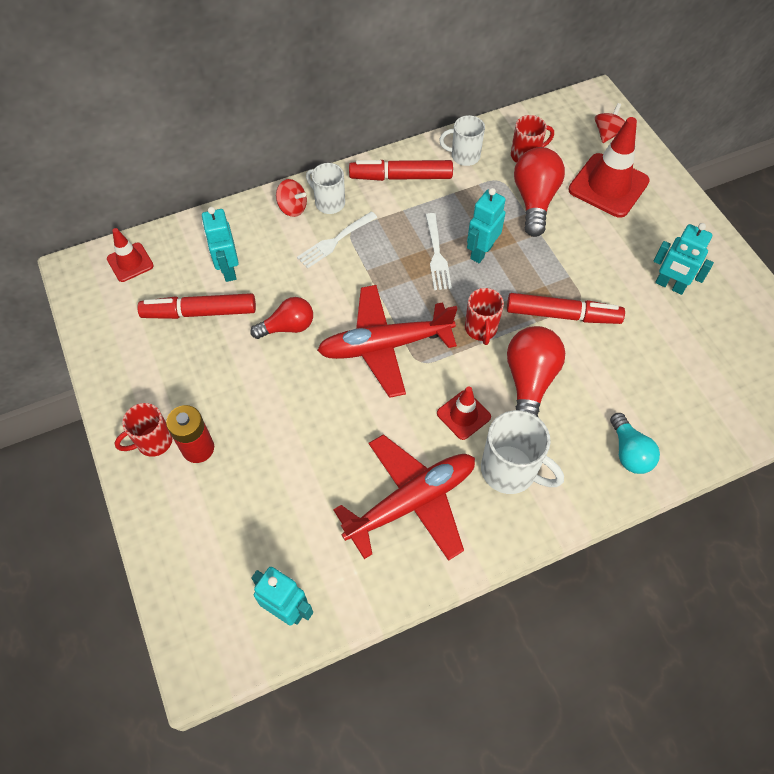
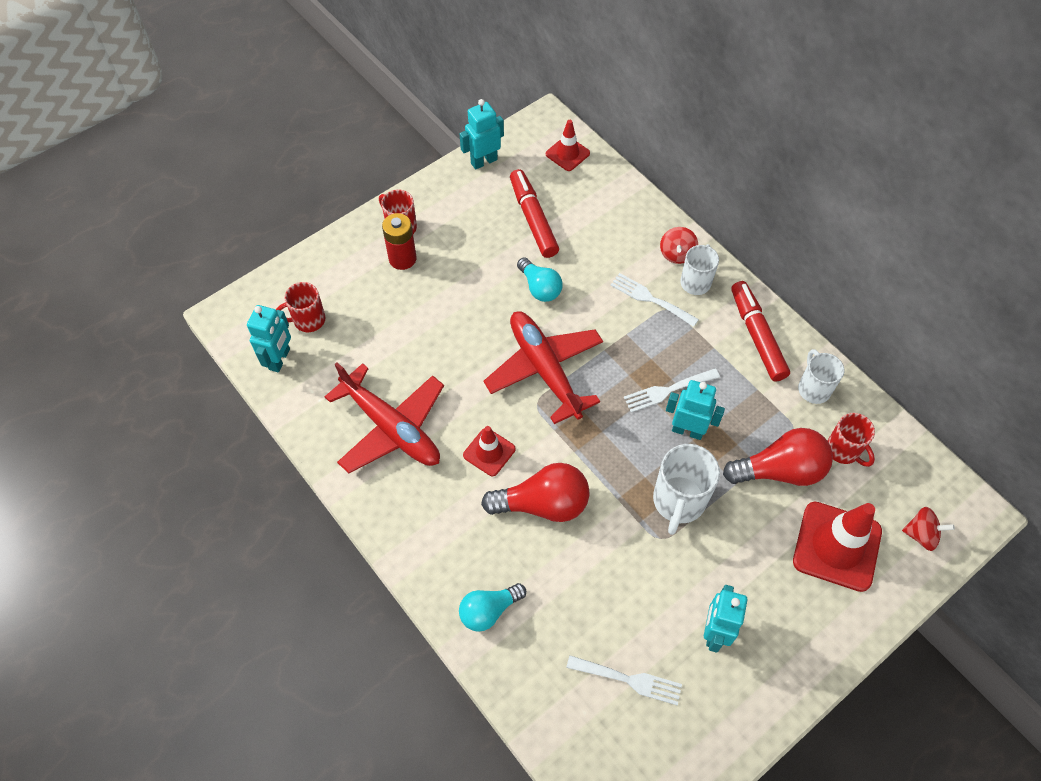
camera: 75 degrees right, 0 degrees up
(228, 270) = (585, 225): turquoise robot -> turquoise robot (484, 161)
(287, 327) = (540, 288): red light bulb -> turquoise light bulb
(481, 329) = (591, 448): red mug -> red mug (308, 320)
(510, 470) = (441, 503): white mug -> white mug (678, 502)
(562, 315) = (634, 522): red marker -> none
(705, 357) = (629, 680): none -> white fork

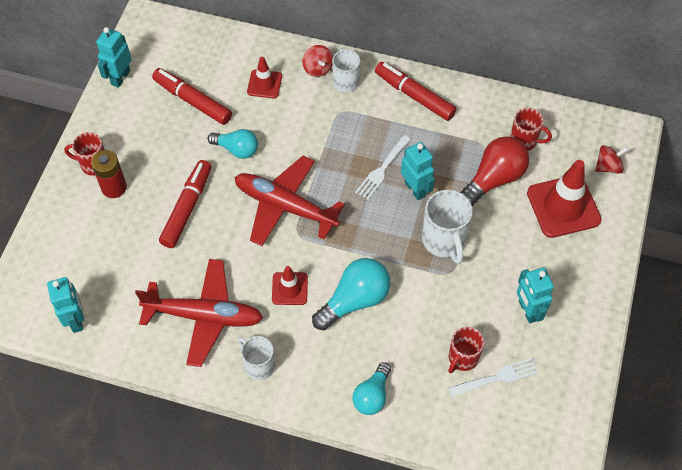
camera: 35 degrees left, 0 degrees up
(308, 320) = (75, 277): red mug -> red mug (462, 358)
(452, 316) = (187, 208): none -> red marker
(543, 504) = (354, 300): red light bulb -> turquoise light bulb
(567, 154) = (181, 37): red traffic cone -> red traffic cone (264, 84)
(650, 299) = (322, 112): white fork -> none
(687, 430) = (415, 189): turquoise robot -> turquoise robot turned 75 degrees clockwise
(813, 388) = (476, 110): white mug -> white mug (259, 365)

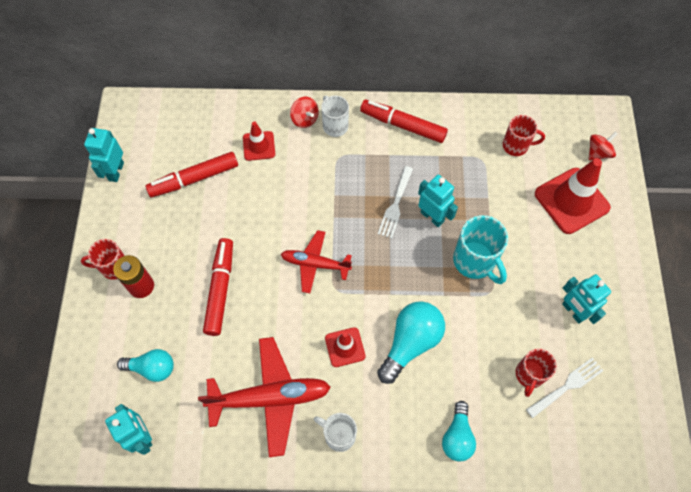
camera: 15 degrees left, 5 degrees up
(193, 101) = (194, 179): red marker -> red marker turned 45 degrees counterclockwise
(237, 149) = (251, 217): turquoise light bulb -> turquoise light bulb (152, 368)
(285, 206) = (315, 264): red plane -> red plane, size x0.62
(444, 241) = (475, 261): white mug -> turquoise mug
(494, 179) = (501, 189): red light bulb -> none

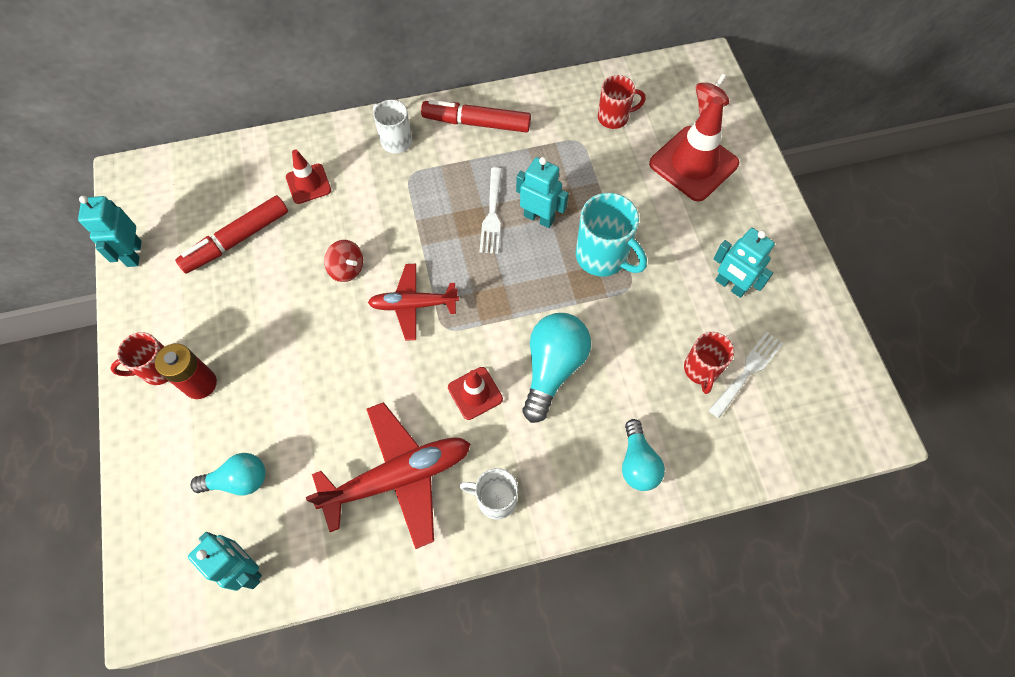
camera: 15 degrees left, 0 degrees up
(220, 289) = (302, 363): red marker -> none
(305, 119) = (357, 141): red spinning top -> red spinning top (347, 269)

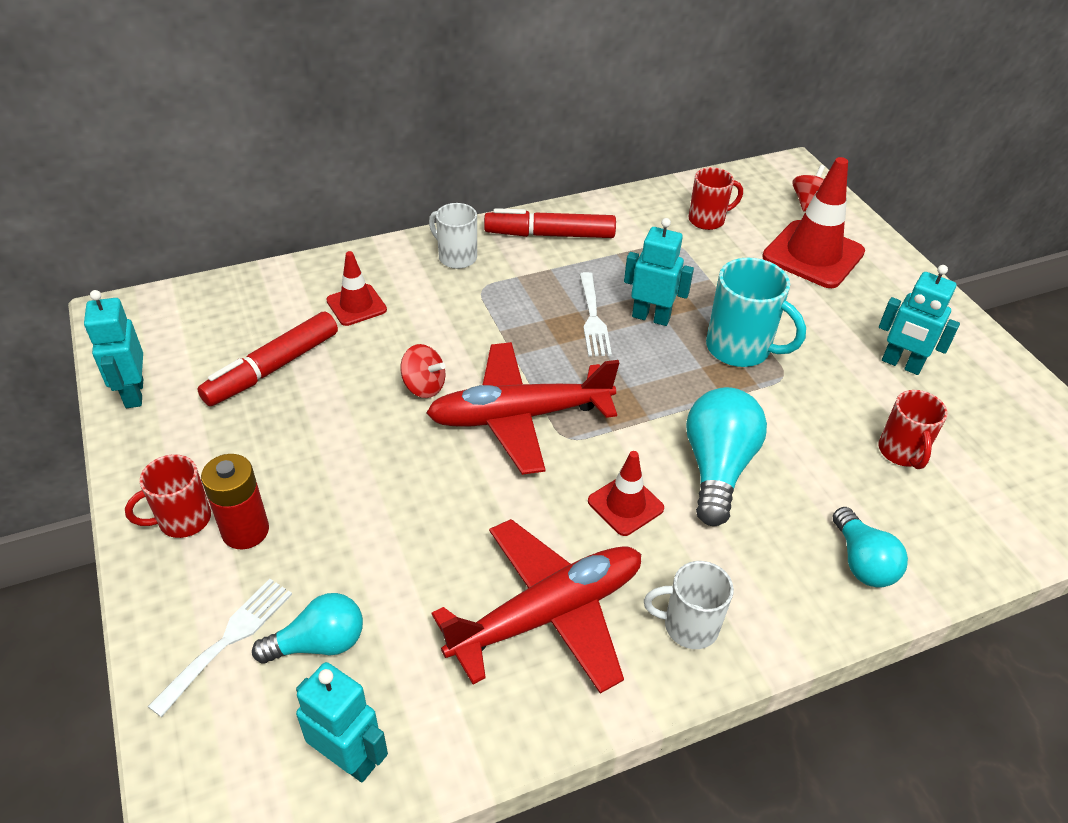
camera: 10 degrees left, 20 degrees down
(413, 305) = (518, 417): red plane -> red plane, size x1.61
(747, 371) = (957, 448): white fork -> white fork (228, 640)

